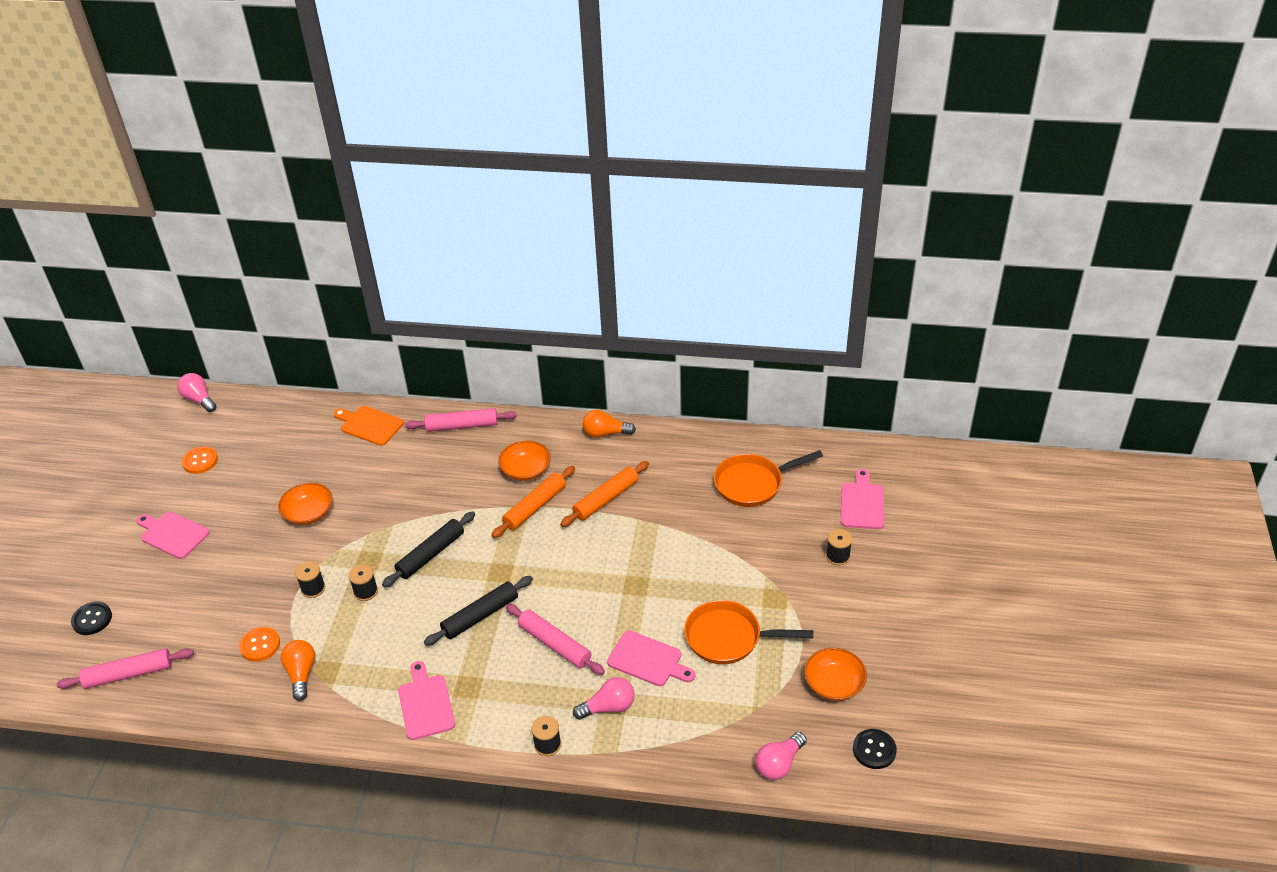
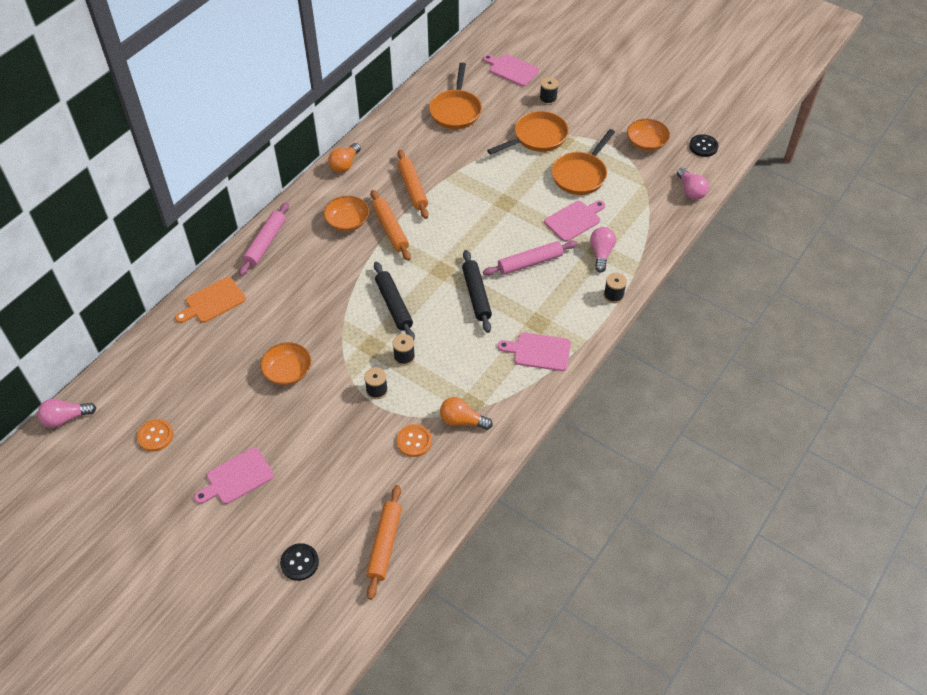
camera: 65 degrees left, 10 degrees up
(129, 674) = (385, 544): pink rolling pin -> orange rolling pin
(762, 572) = (537, 137): none -> orange pan

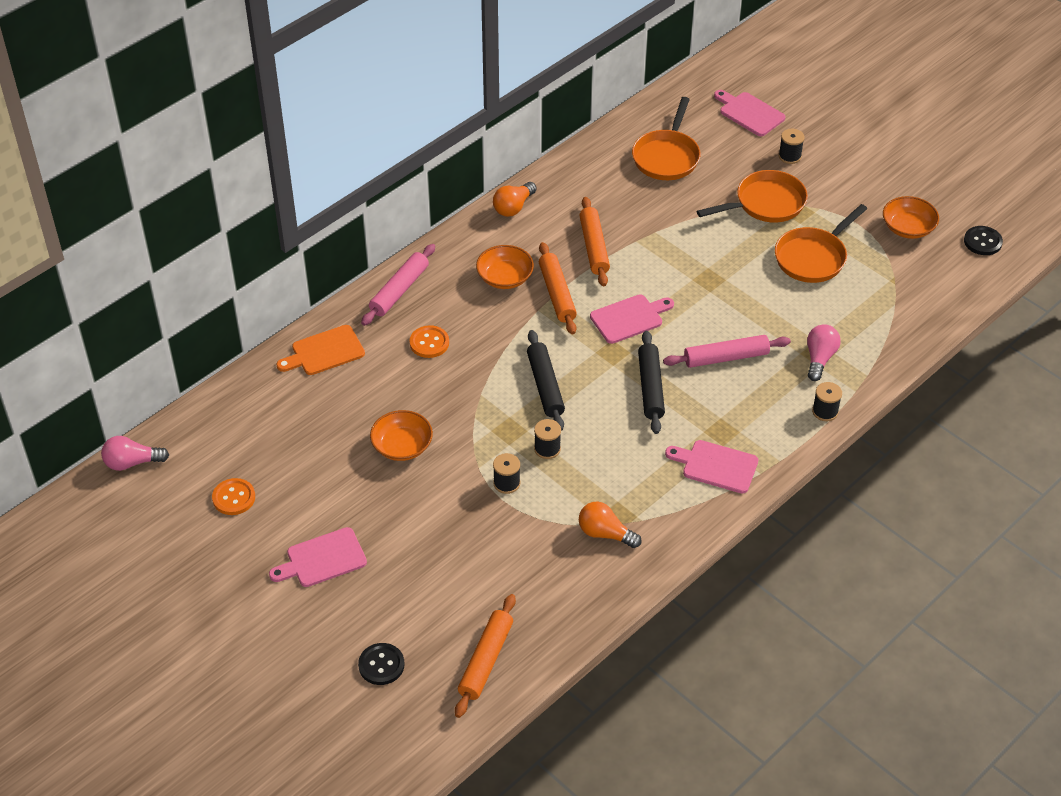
camera: 10 degrees right, 5 degrees down
(414, 441) = (542, 549): orange button -> orange button (429, 343)
(574, 220) = (793, 312): pink cutting board -> pink cutting board (629, 318)
(690, 191) = (953, 295): pink light bulb -> none

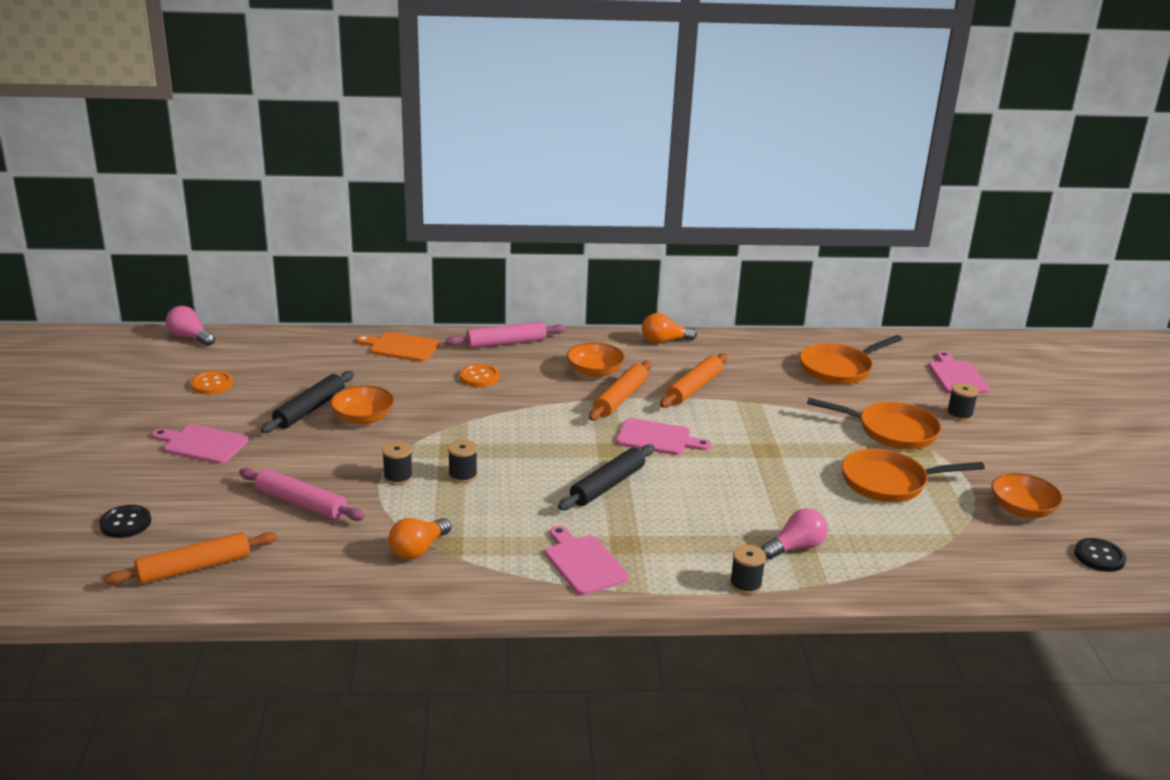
camera: 40 degrees right, 20 degrees down
(545, 386) = (523, 441): black rolling pin -> black rolling pin (309, 409)
(605, 533) = (418, 549): orange light bulb -> orange light bulb turned 120 degrees counterclockwise
(726, 358) = (705, 502): pink rolling pin -> pink rolling pin (301, 503)

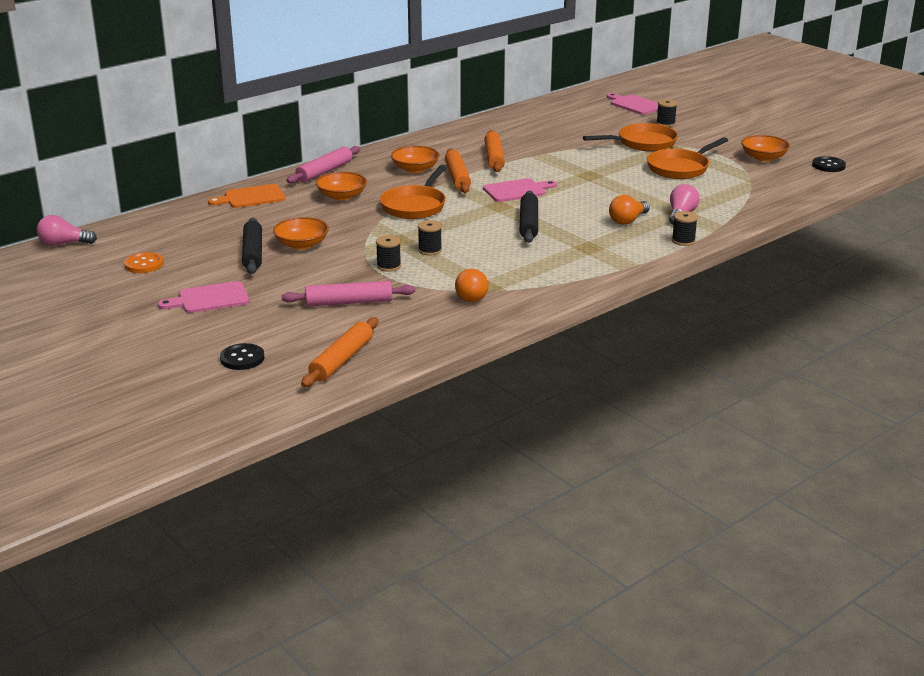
camera: 35 degrees left, 0 degrees up
(479, 377) = (342, 196): orange button -> orange bowl
(583, 563) = (580, 264): pink cutting board -> none
(664, 341) = (431, 138): orange light bulb -> orange light bulb (627, 220)
(839, 369) = (563, 121): orange pan -> orange pan (415, 206)

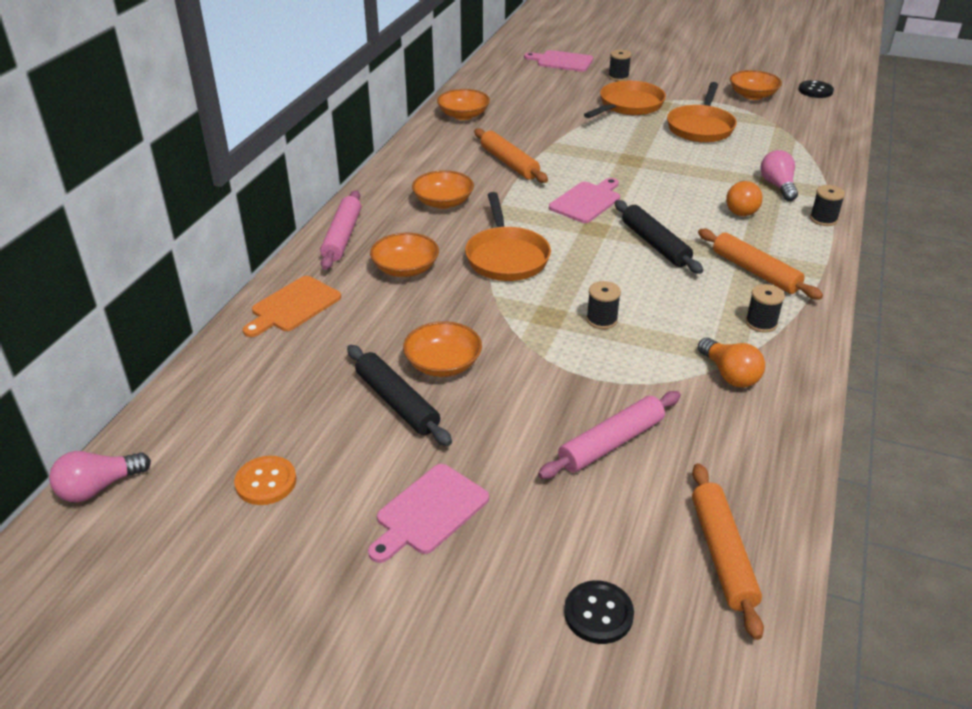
camera: 30 degrees left, 10 degrees up
(389, 266) = (586, 362): black spool -> black spool (761, 323)
(457, 177) = (504, 201): orange rolling pin -> orange rolling pin (755, 272)
(502, 123) = (463, 115): none -> orange bowl

